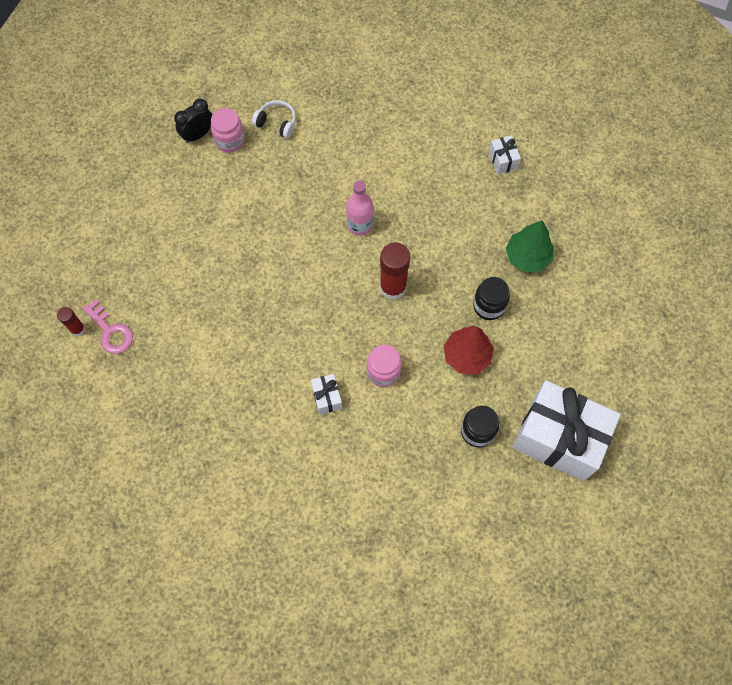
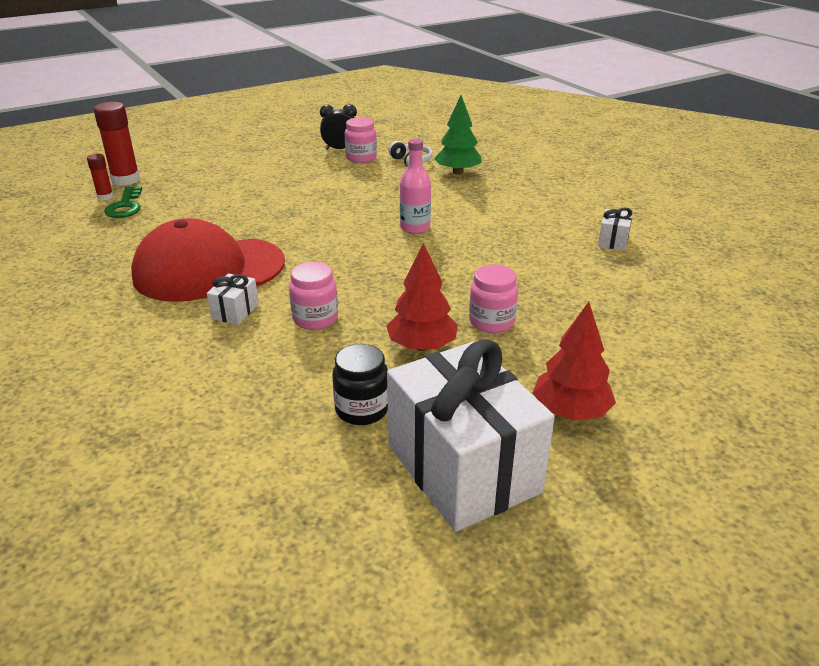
camera: 35 degrees right, 35 degrees down
(111, 331) = (125, 206): pink key -> green key
(263, 366) = (208, 269): none -> red cap
(393, 287) = (399, 272): red glue stick -> red glue stick (126, 180)
(489, 306) = (491, 322): black jar -> pink jar
(527, 257) = (577, 306): green tree -> green tree (458, 172)
(581, 360) = (571, 411): none -> red tree

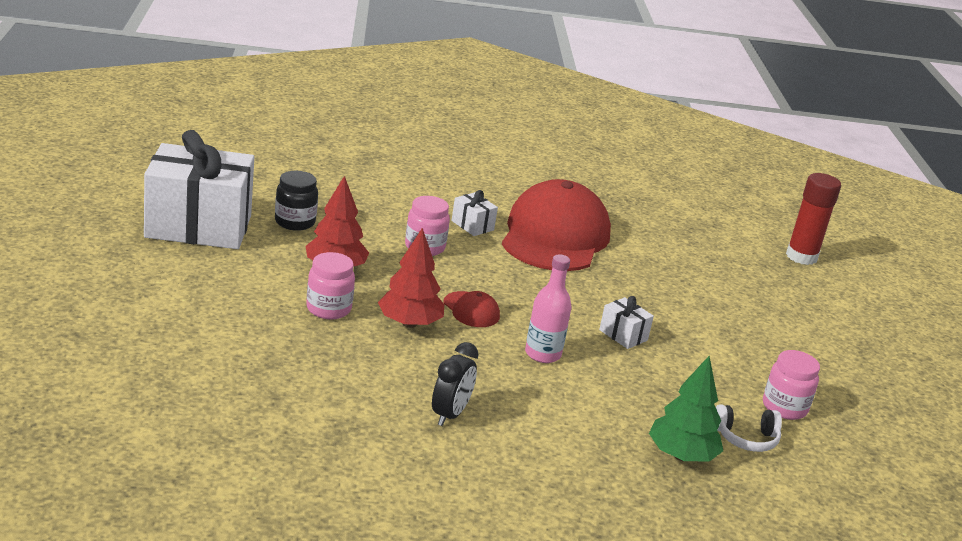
camera: 115 degrees right, 5 degrees down
(105, 197) = (760, 238): red glue stick -> none
(125, 206) = (728, 240): green key -> none
(340, 149) = (829, 406): black clock -> black clock (450, 414)
(395, 267) = (471, 310): none -> red cap
(571, 411) = (187, 282): red tree -> red tree (409, 323)
(613, 241) = (384, 457): white gift -> white gift (623, 335)

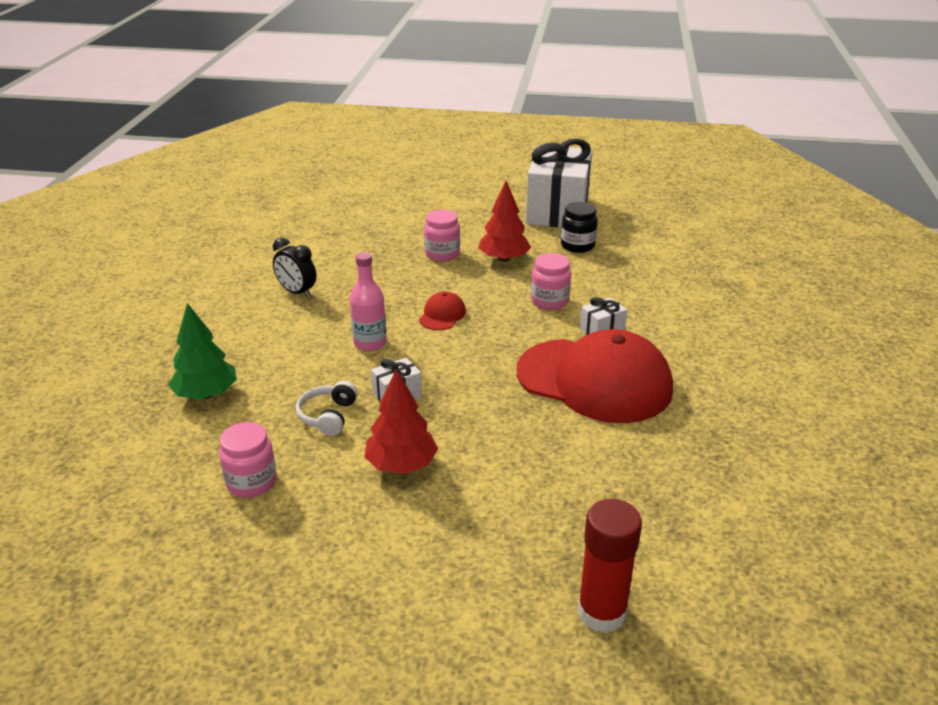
camera: 105 degrees right, 5 degrees up
(409, 323) = (421, 285): red tree -> red tree (401, 465)
(471, 310) = (442, 315): red cap -> red cap turned 135 degrees clockwise
(746, 438) = (214, 440): white headphones -> white headphones (328, 416)

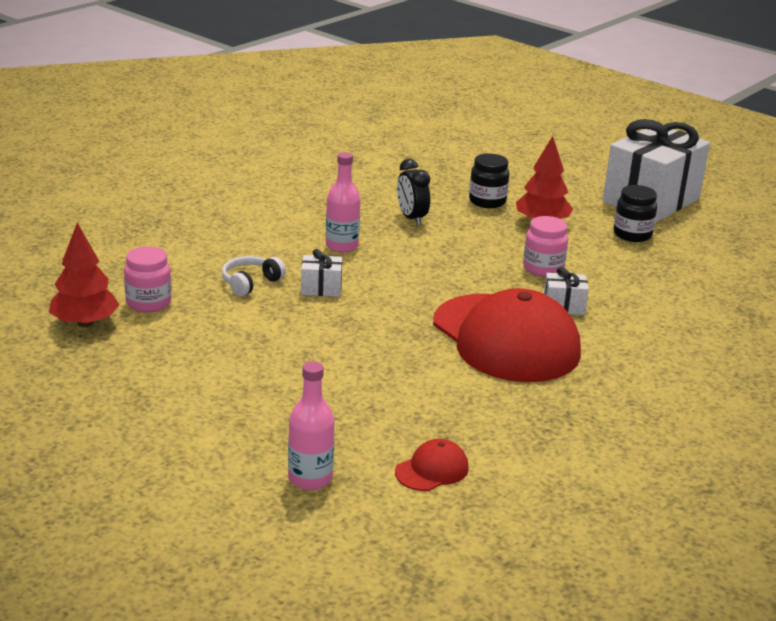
camera: 30 degrees right, 5 degrees down
(206, 394) = (176, 237): green tree -> none
(297, 292) = (323, 191): black clock -> black clock (411, 218)
(401, 465) = (269, 334): red tree -> red tree (85, 323)
(442, 254) = (487, 201): pink jar -> black jar
(442, 315) = (429, 246): red cap -> red cap (432, 470)
(601, 612) = (310, 478): red glue stick -> pink bottle

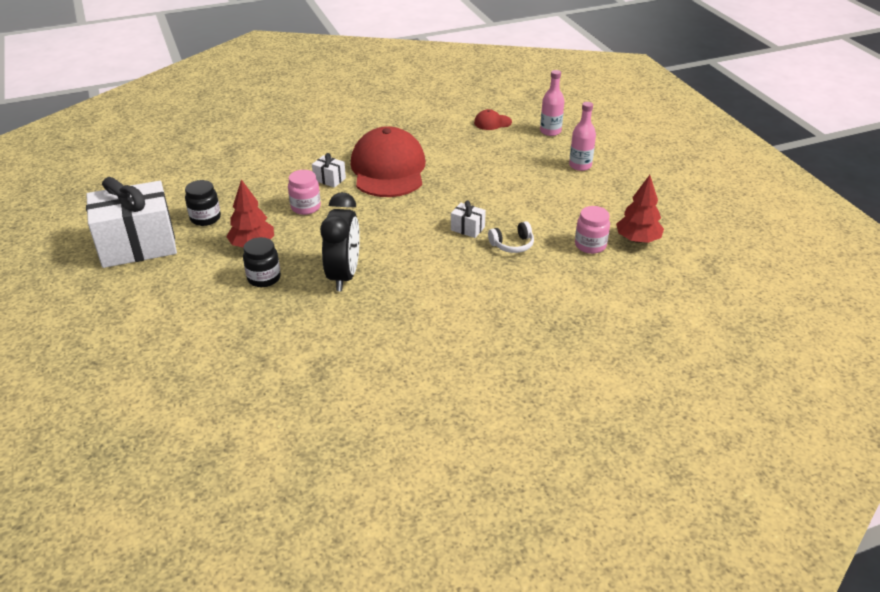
camera: 150 degrees left, 10 degrees up
(342, 246) = (423, 261): pink bottle -> pink bottle (580, 165)
(411, 218) = (344, 276): black clock -> black clock, size x1.67

